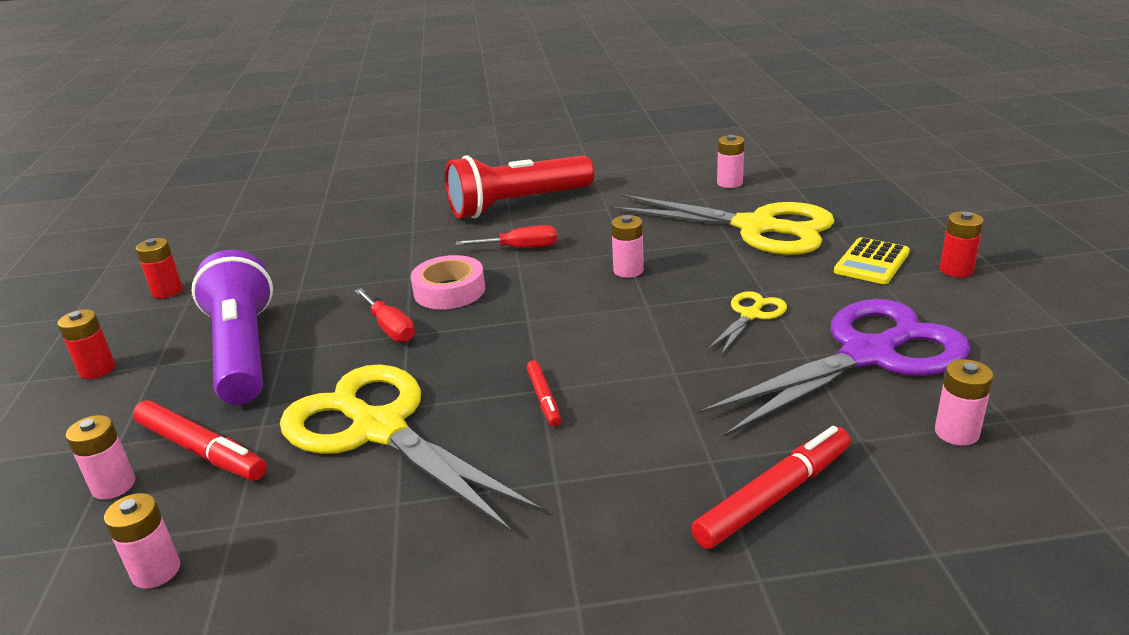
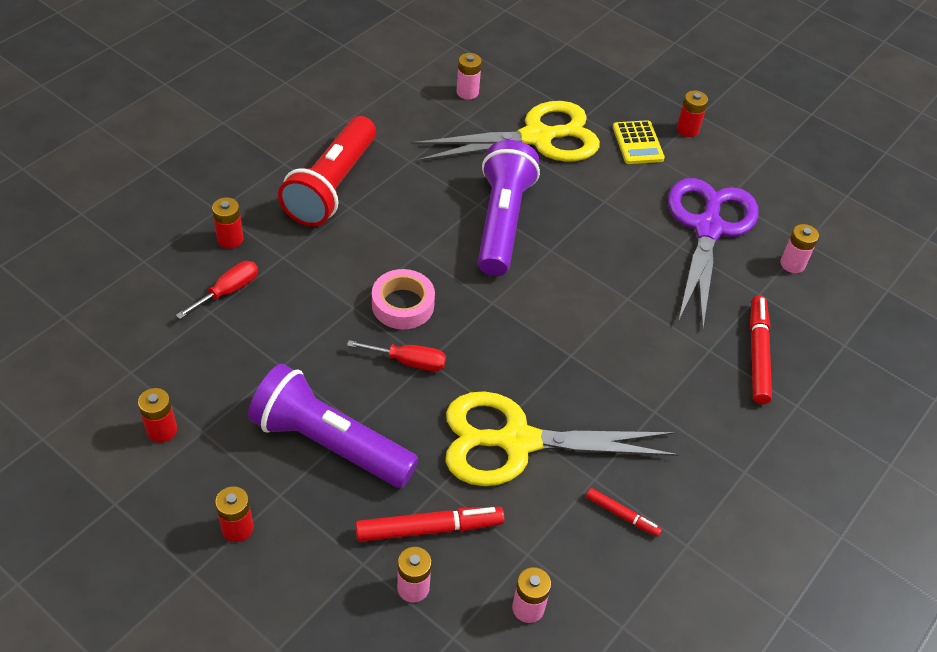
camera: 50 degrees left, 20 degrees up
(395, 209) = (230, 239): none -> red battery
(520, 248) = (398, 235): red screwdriver -> red screwdriver (228, 291)
(544, 398) = (581, 360): red marker -> red marker (622, 515)
(628, 270) = (502, 222): pink battery -> purple flashlight
(751, 315) = (618, 227): yellow scissors -> none

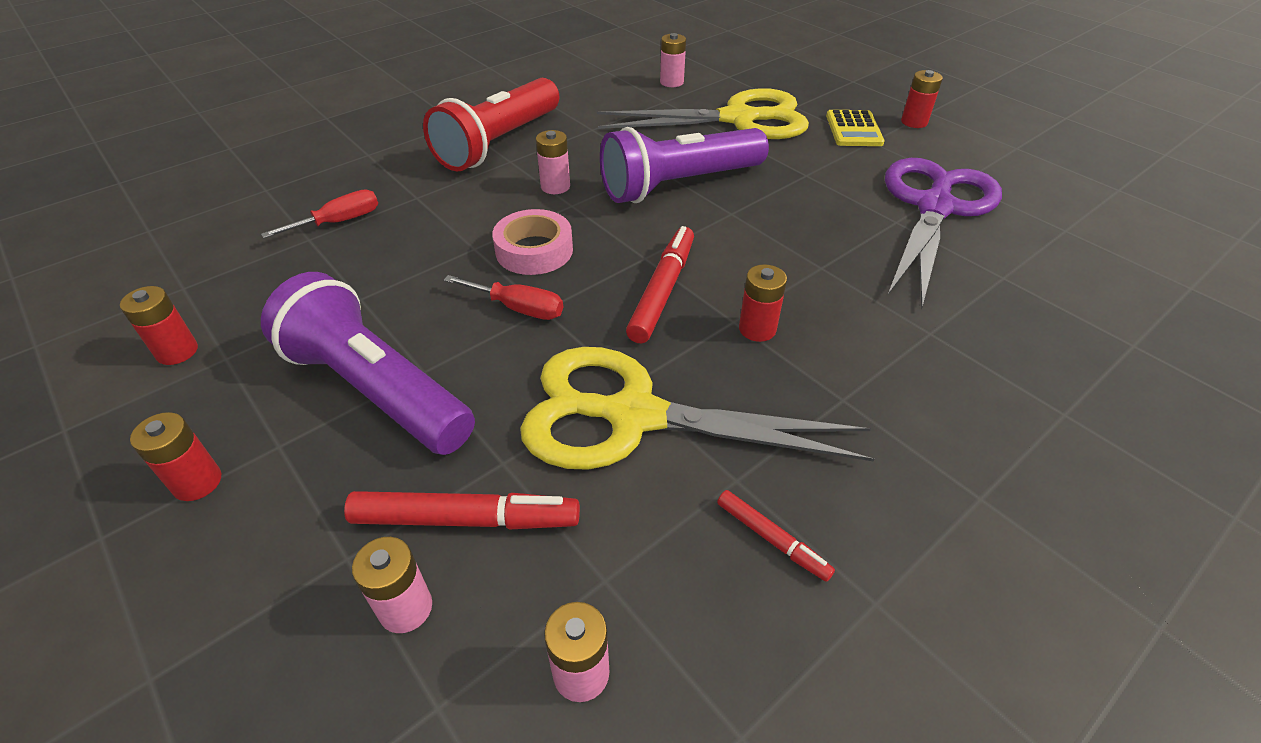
camera: 15 degrees right, 5 degrees down
(230, 239) = (367, 178): red battery -> red battery (757, 329)
(502, 222) = (679, 185): purple flashlight -> purple flashlight turned 135 degrees counterclockwise
(758, 354) = (1002, 344): red marker -> red marker (662, 291)
(792, 264) = (1049, 250): pink battery -> pink battery (555, 186)

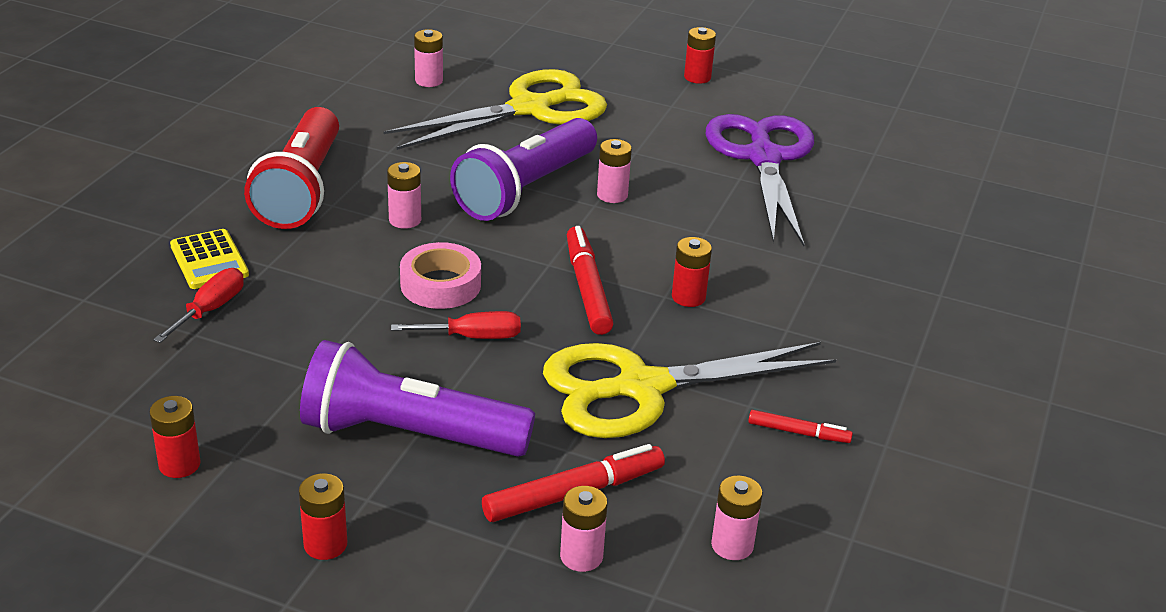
camera: 30 degrees left, 10 degrees down
(755, 208) = (612, 195): none -> pink battery
(853, 129) = (648, 97): yellow calculator -> yellow calculator (209, 260)

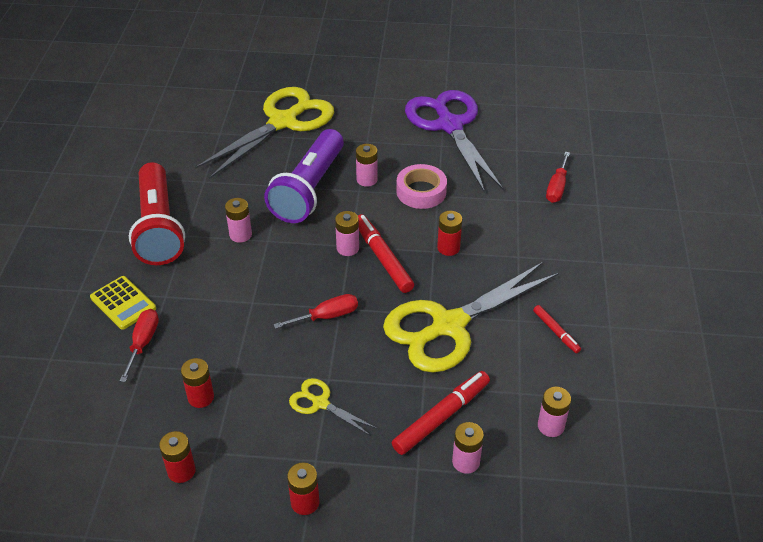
camera: 15 degrees left, 10 degrees up
(409, 434) = (320, 403): purple flashlight -> yellow scissors
(429, 81) = (204, 115): pink battery -> pink battery (347, 248)
(440, 285) = (287, 281): pink tape -> pink tape (421, 191)
(697, 77) = (381, 70): red battery -> red battery (201, 397)
(798, 432) = (556, 332): red marker -> red marker turned 60 degrees clockwise
(887, 261) = (557, 187): none -> red screwdriver

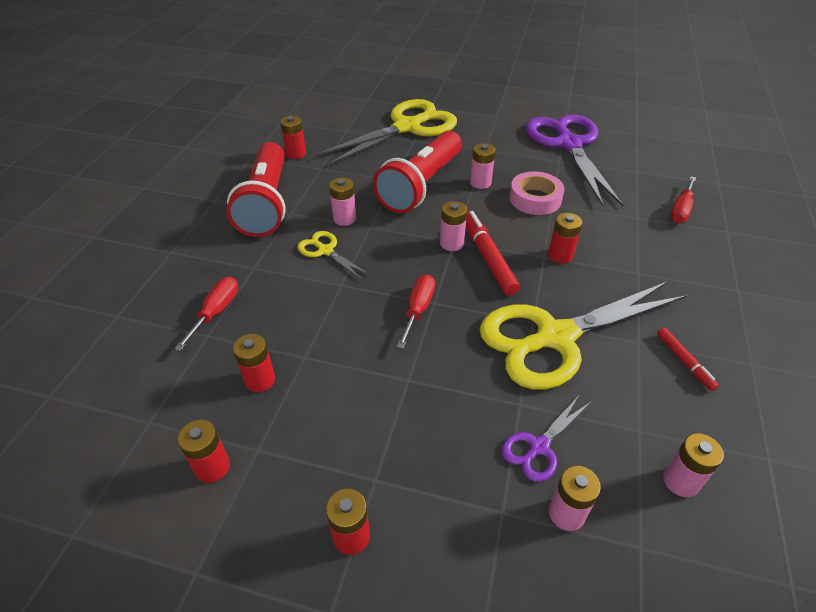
camera: 10 degrees right, 0 degrees up
(123, 303) = (209, 269): yellow calculator -> none
(173, 167) = (296, 153): none -> red battery
(309, 189) = (421, 185): purple flashlight -> red flashlight
(320, 403) = (394, 407): yellow scissors -> yellow scissors (325, 251)
(327, 316) = (418, 309): red screwdriver -> red screwdriver turned 60 degrees counterclockwise
(441, 417) = (539, 447): red marker -> purple scissors

